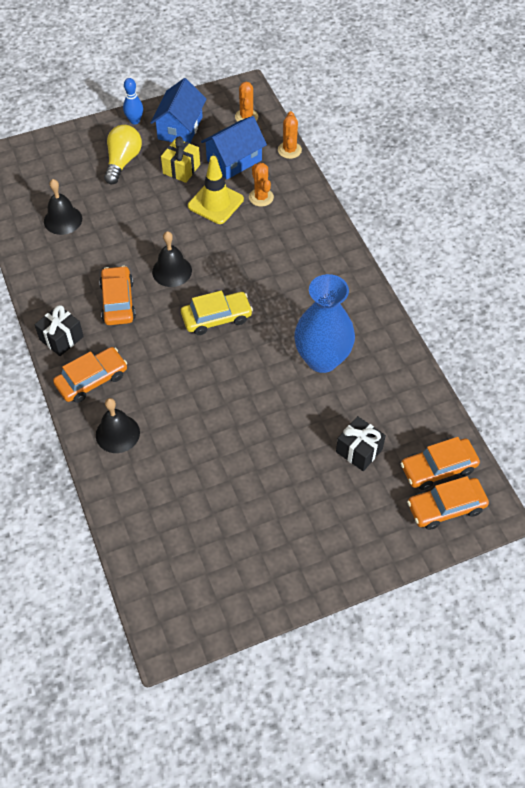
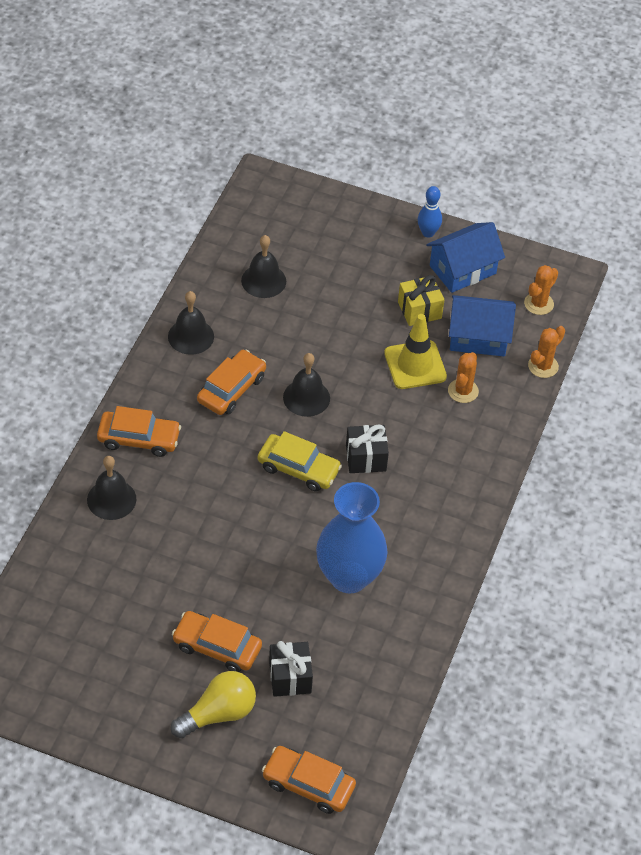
camera: 40 degrees right, 5 degrees down
(53, 288) = (191, 336): none -> black bell
(61, 338) = (152, 384): black gift -> black gift (366, 458)
(123, 161) = (374, 264): yellow light bulb -> yellow light bulb (218, 714)
(438, 468) = (340, 749): orange car -> orange car (217, 647)

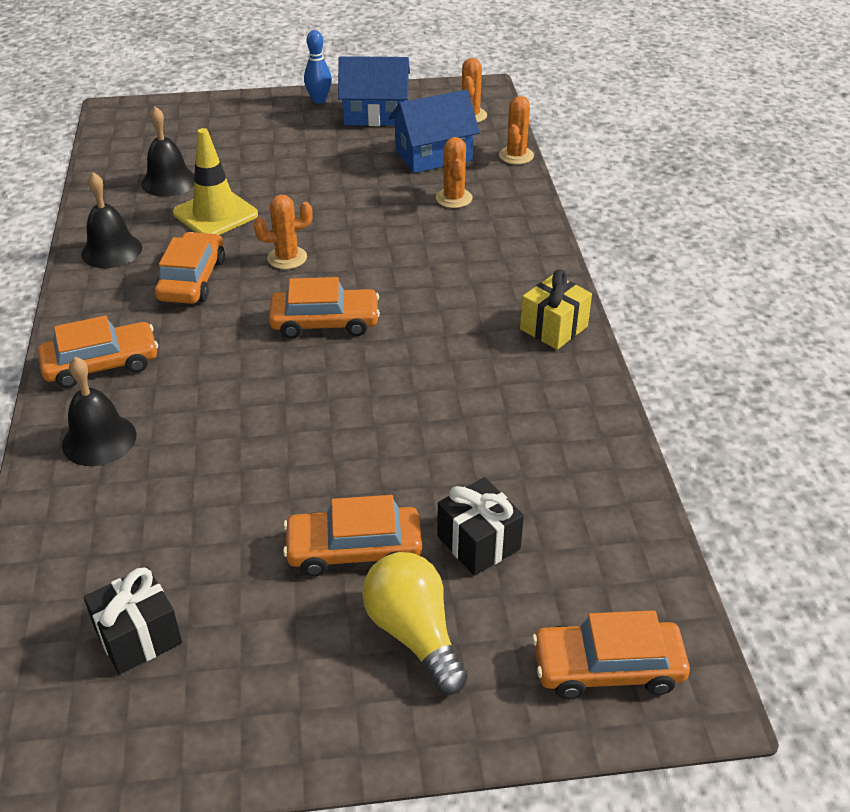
camera: 25 degrees left, 10 degrees down
(218, 714) = (414, 633): yellow light bulb -> yellow light bulb turned 60 degrees counterclockwise
(298, 468) = (325, 322): yellow car -> orange car
(306, 397) = (287, 258): black bell -> orange cactus
(349, 577) = (466, 402): blue vase -> none
(366, 458) = (396, 286): black gift -> black gift (138, 636)
(415, 365) = (386, 195): yellow traffic cone -> yellow traffic cone (215, 214)
(419, 310) = (356, 154): yellow gift -> yellow gift (553, 328)
(462, 270) = (375, 114): blue house -> blue house turned 60 degrees clockwise

